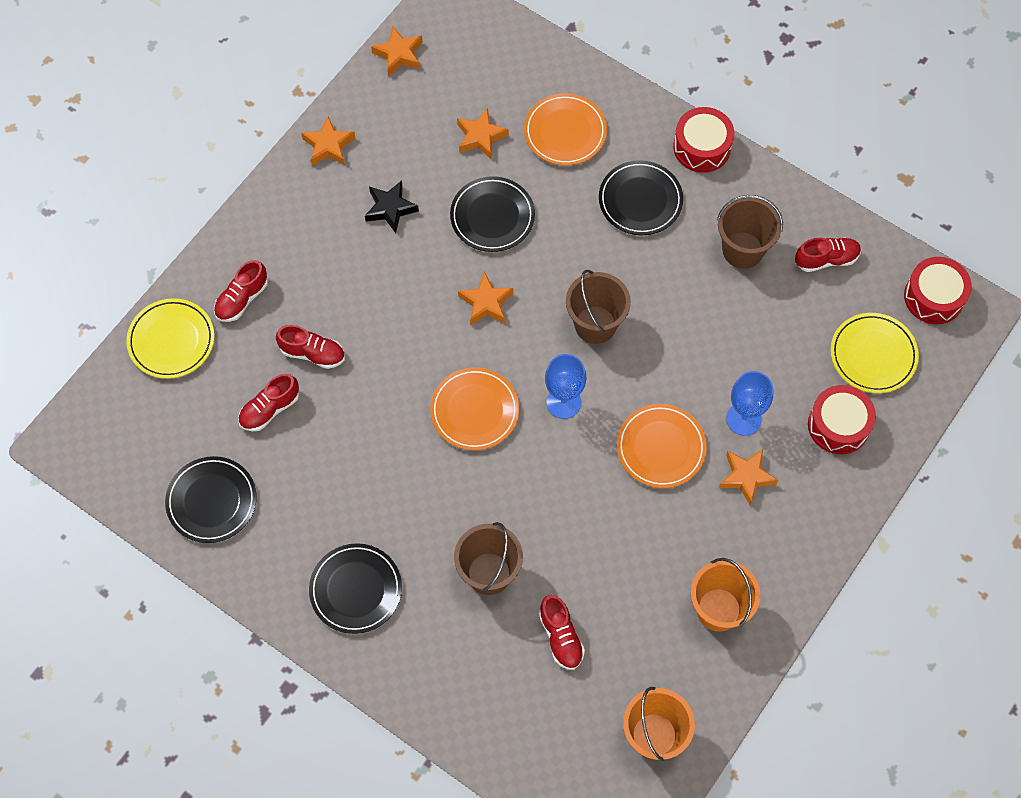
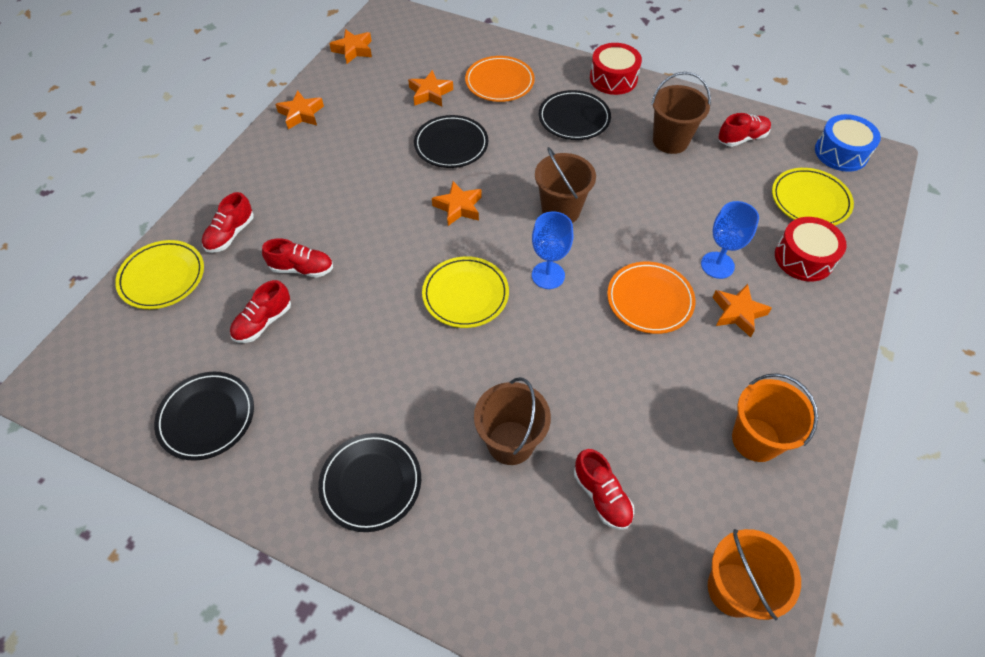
camera: 10 degrees left, 10 degrees down
(390, 209) = (361, 150): black star -> none
(474, 411) = (465, 294): orange plate -> yellow plate
(934, 297) = (841, 152): red drum -> blue drum

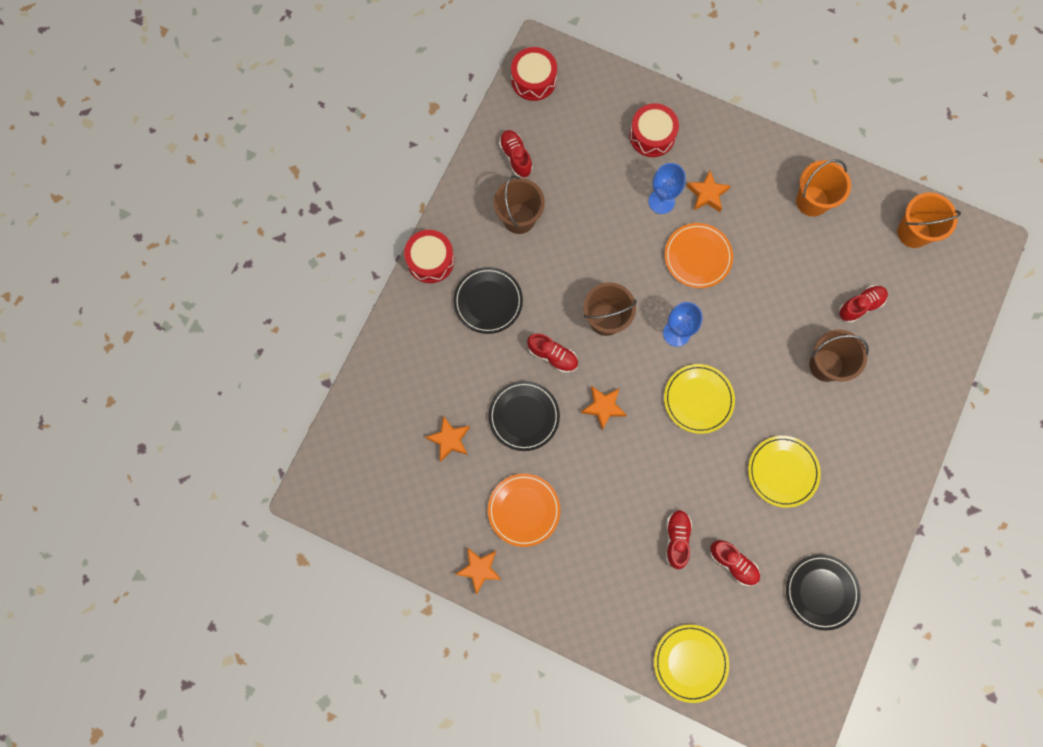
camera: 90 degrees left, 20 degrees up
(230, 234) = (640, 610): red shoe -> red shoe (553, 356)
(353, 50) = (377, 526): orange star -> none
(371, 483) = (863, 461): black plate -> none
(499, 82) = (433, 371): orange plate -> orange plate (524, 510)
(810, 200) = (590, 117): yellow plate -> yellow plate (782, 471)
(841, 152) = (533, 80): blue drum -> red drum

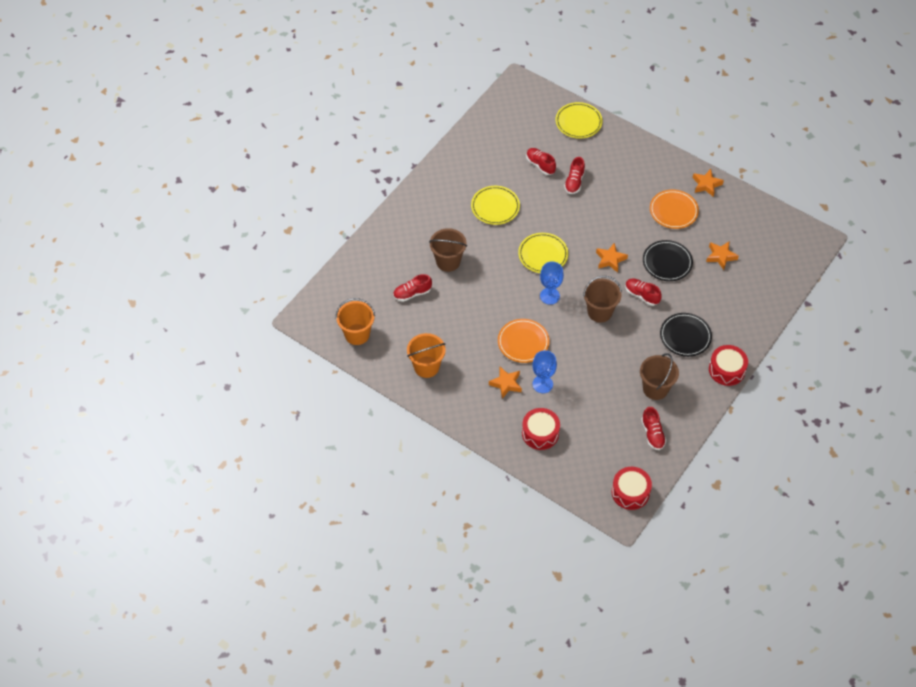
camera: 170 degrees left, 20 degrees down
(821, 592) = (487, 143): black plate -> none

